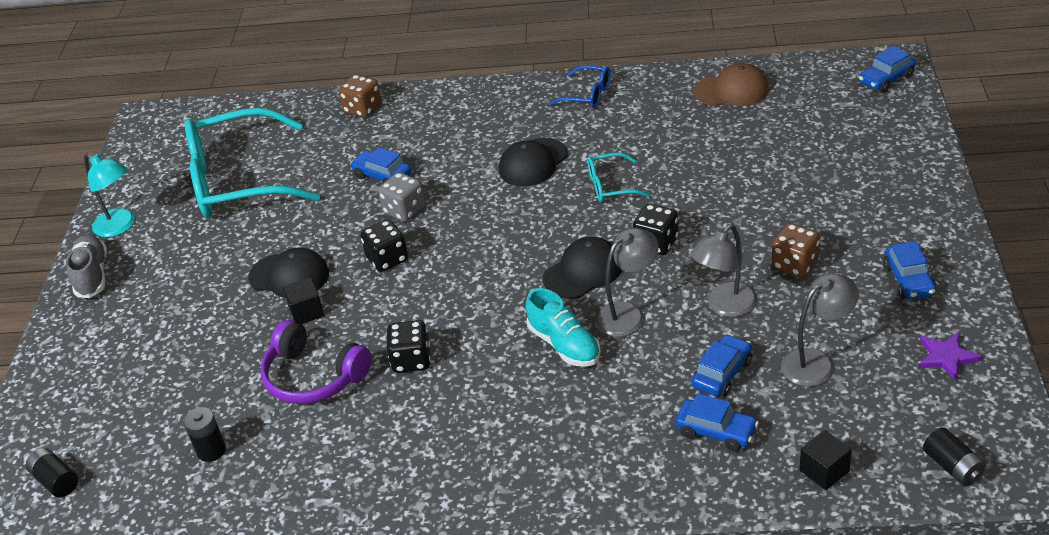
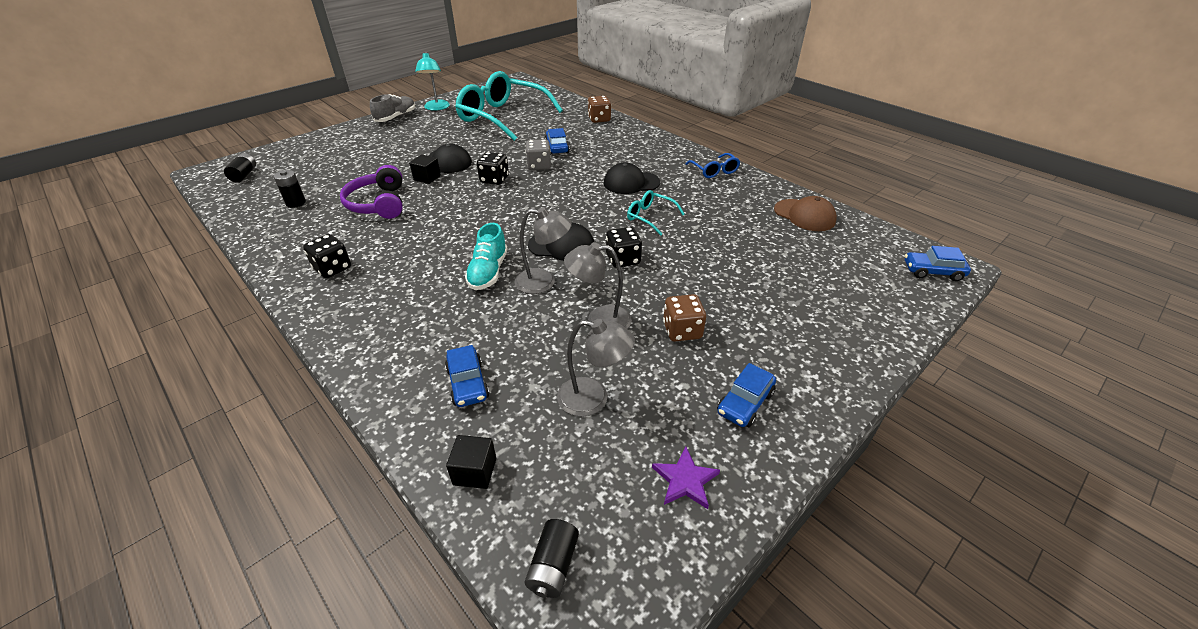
camera: 40 degrees right, 0 degrees up
(411, 360) = (421, 226): black dice -> black dice (332, 268)
(722, 373) = (530, 354): blue car -> none

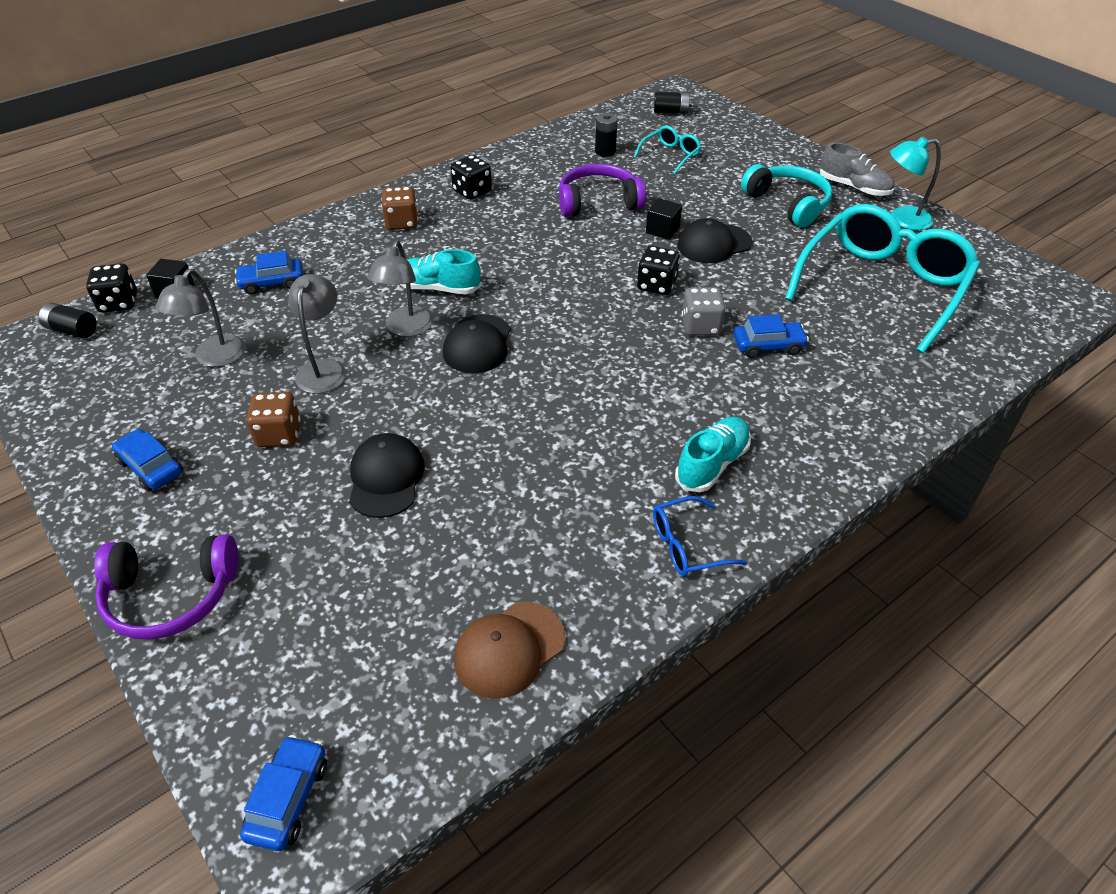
camera: 95 degrees right, 5 degrees up
(408, 137) = (788, 204): none -> turquoise headphones
(599, 119) = (902, 403): brown dice -> brown dice (402, 222)
(623, 259) = (433, 397): black dice -> black dice (119, 303)
(631, 183) = (643, 424): black cap -> black cap (386, 478)
(650, 217) = (534, 435): turquoise glasses -> turquoise glasses (670, 155)
(656, 164) = (712, 464): none -> turquoise shoe
(685, 480) = (93, 408): purple star -> none
(853, 351) = (170, 596): none -> purple headphones

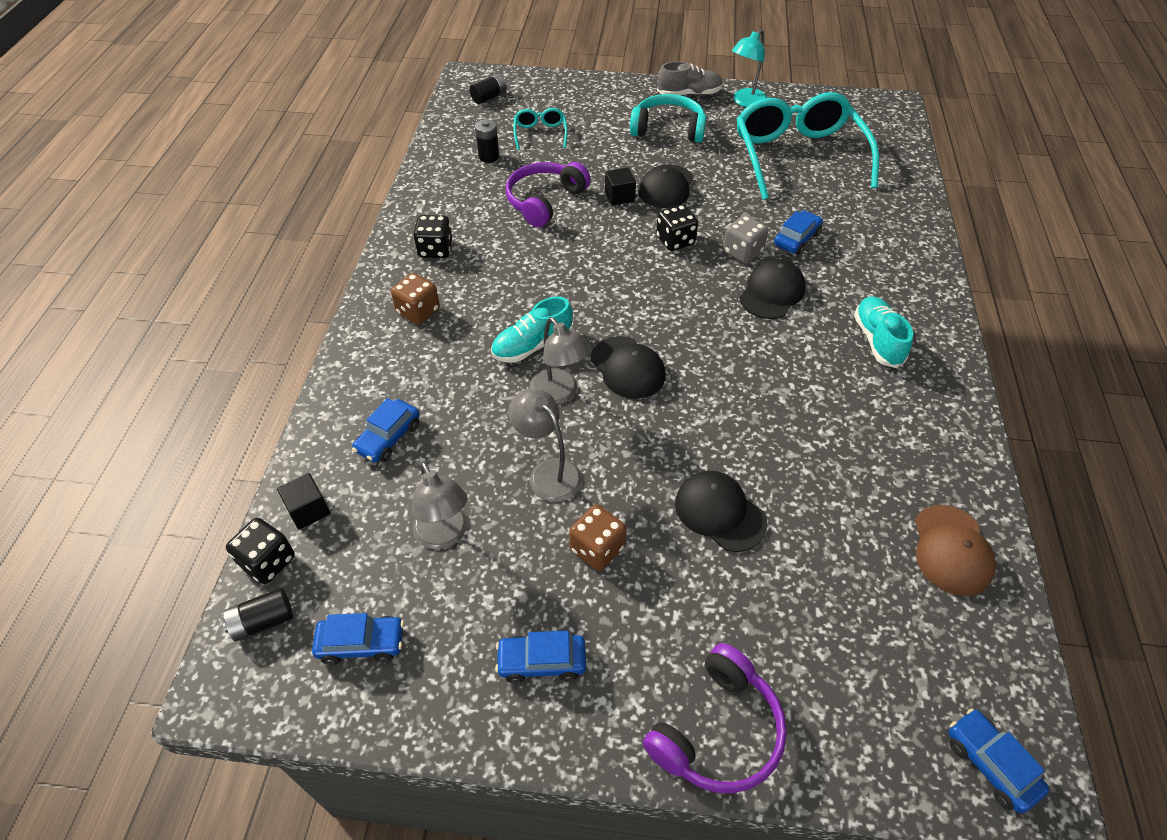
camera: 45 degrees left, 5 degrees up
(92, 379) = (361, 643): none -> blue car
(676, 369) = (772, 292): none -> black cap
(687, 545) = (937, 402): blue glasses -> none

